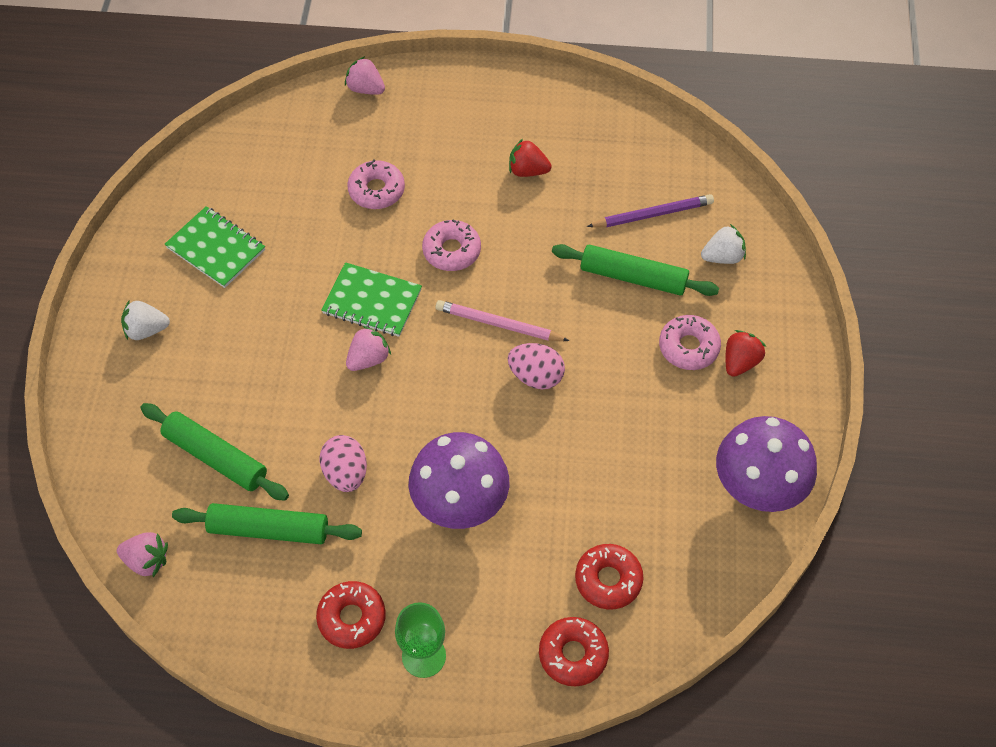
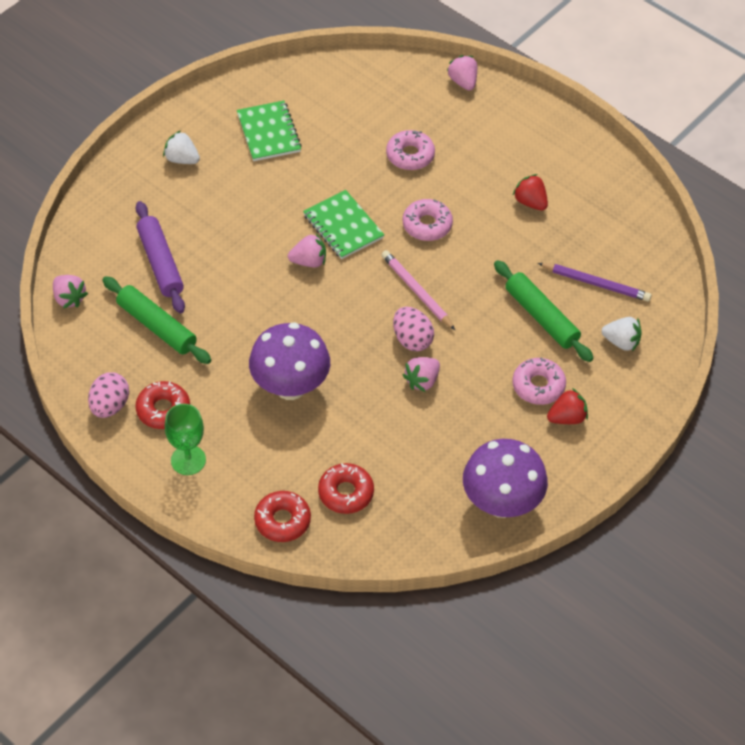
camera: 35 degrees right, 5 degrees down
(216, 457) = (160, 263): green rolling pin -> purple rolling pin
(346, 473) = (233, 323): pink egg -> pink egg (110, 406)
(581, 412) = (422, 381): none -> pink strawberry

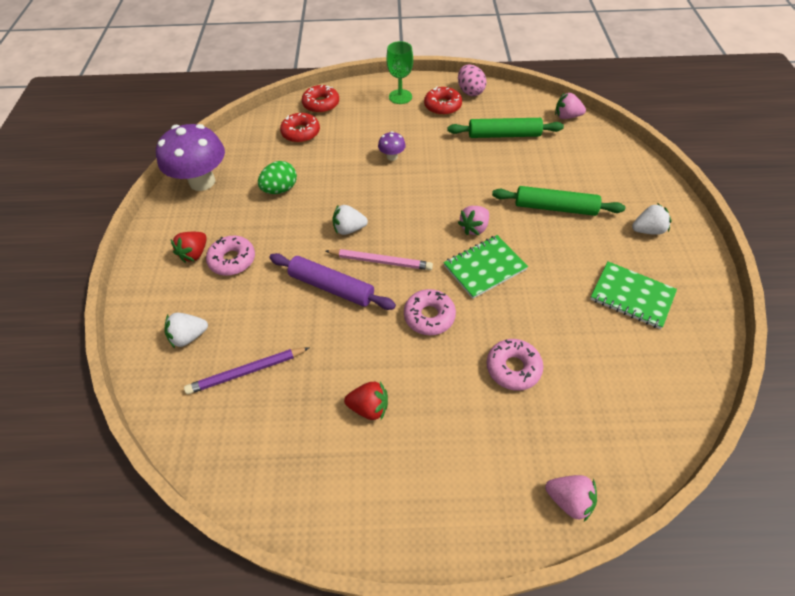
camera: 140 degrees right, 0 degrees up
(160, 263) = (553, 164): purple rolling pin -> purple rolling pin (331, 287)
(290, 386) = (392, 157): purple mushroom -> purple mushroom, size x0.44
(343, 226) = (484, 267): green notebook -> green notebook turned 45 degrees counterclockwise
(412, 340) = (349, 229): pink egg -> white strawberry
(422, 381) = (316, 210): pink strawberry -> none
(433, 431) = (280, 189): none -> green egg
(541, 317) = (270, 310): green rolling pin -> green rolling pin (555, 208)

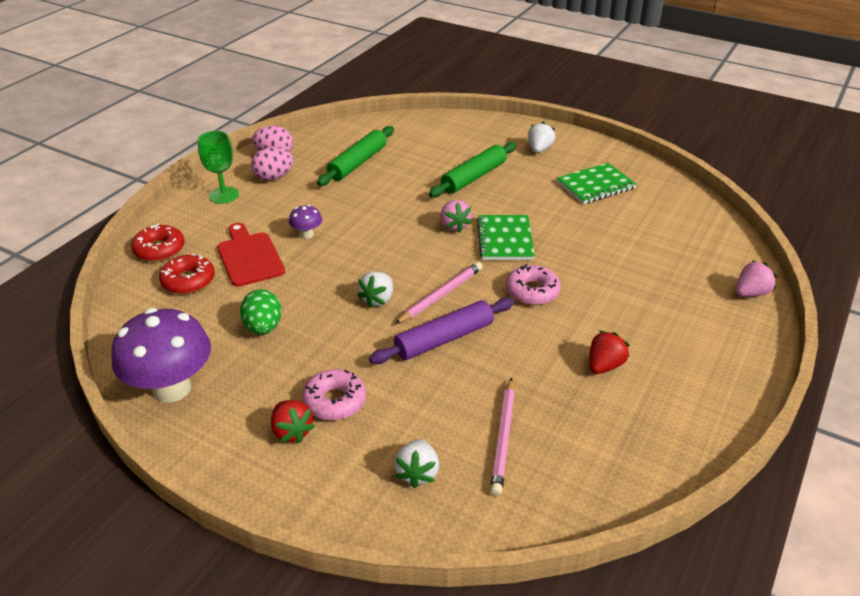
camera: 60 degrees left, 15 degrees down
(246, 372) = (503, 438): purple pencil -> pink pencil
(345, 144) = (249, 257): none -> red cutting board
(442, 106) = (273, 177): red donut -> pink egg
(513, 368) = (620, 269): pink donut -> none
(566, 116) = (375, 124): pink strawberry -> none

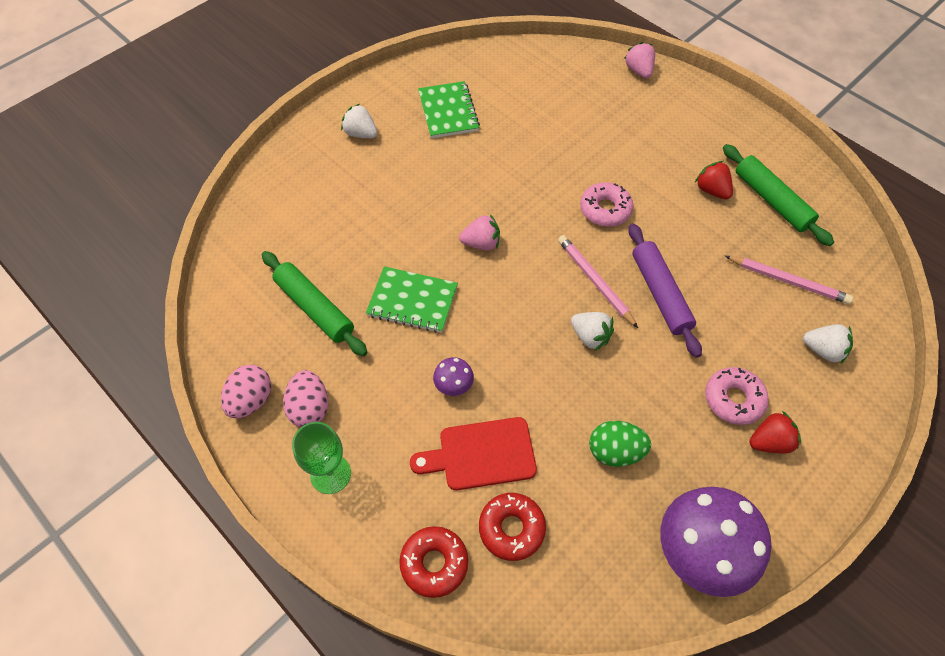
camera: 75 degrees left, 20 degrees up
(474, 177) = (393, 203): green rolling pin -> green rolling pin (771, 200)
(505, 239) = (518, 208): green notebook -> green notebook (412, 301)

